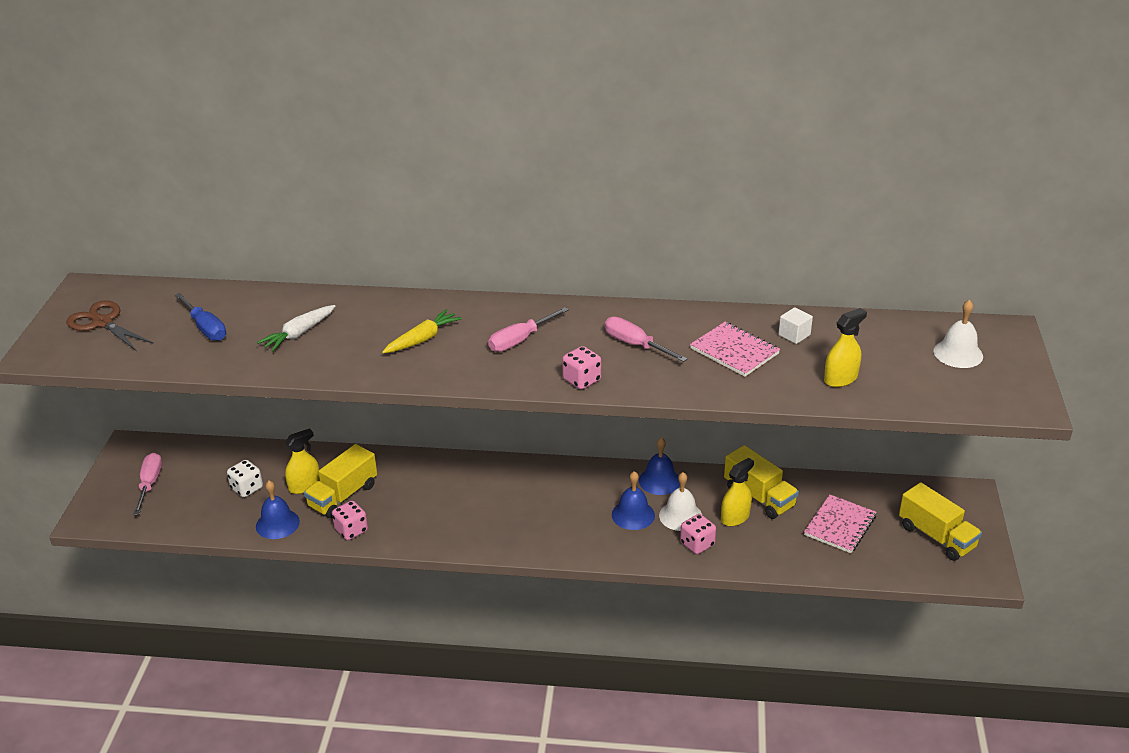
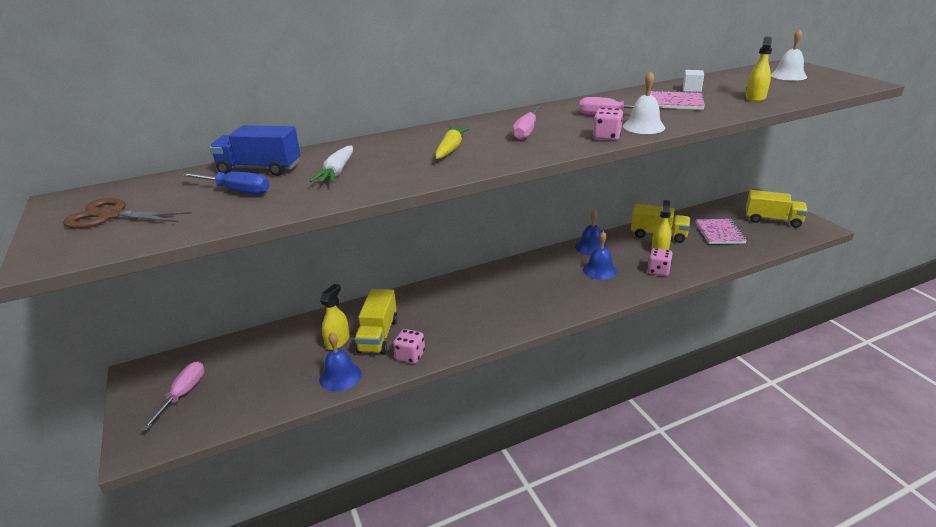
camera: 30 degrees left, 5 degrees down
(150, 484) = (183, 394): pink screwdriver -> pink screwdriver turned 45 degrees clockwise
(246, 304) = (259, 169): none -> blue truck
(247, 488) = (286, 362): white dice -> none
(680, 516) = (628, 260): white bell -> white bell (643, 127)

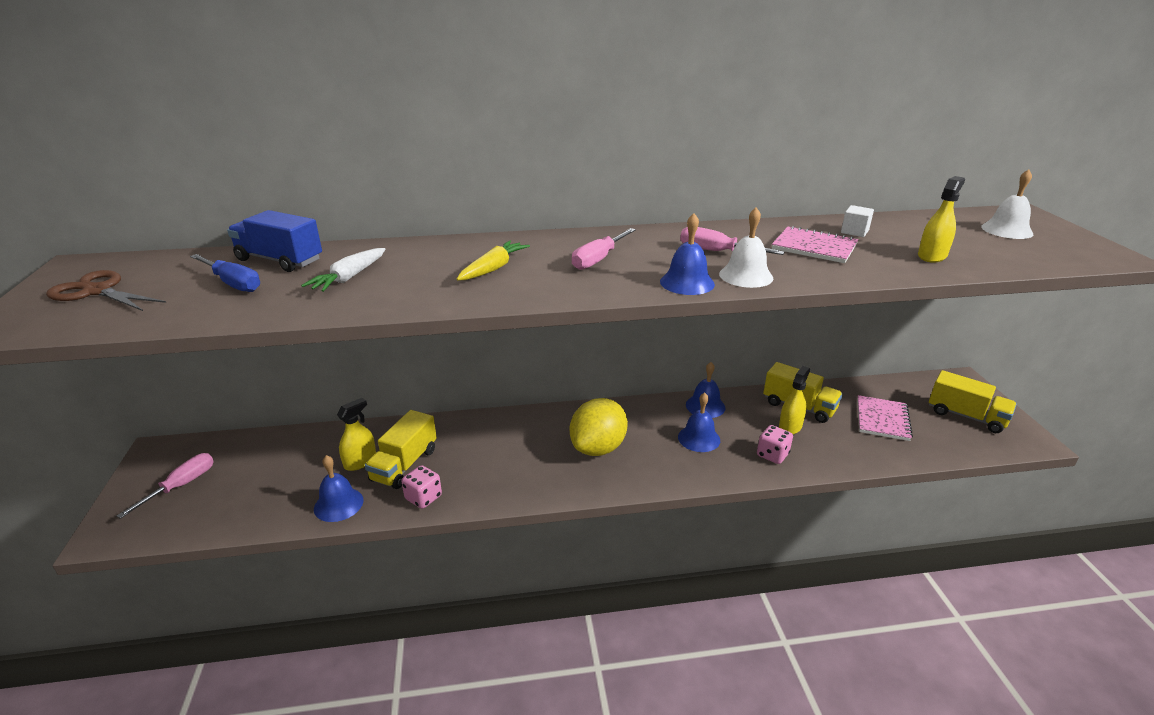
camera: 15 degrees right, 0 degrees up
(528, 292) = (598, 448): none -> yellow lemon
(606, 137) = (687, 282): pink dice -> blue bell

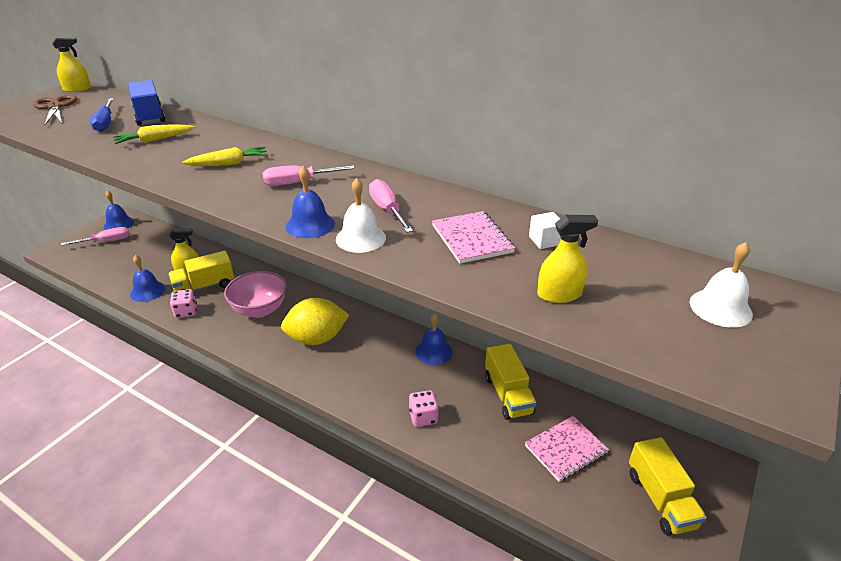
camera: 40 degrees right, 5 degrees up
(349, 278) = (154, 140): white carrot -> yellow carrot
(503, 454) = (260, 310): none -> pink bowl
(699, 438) = (390, 372): blue bell -> blue bell (119, 224)
(790, 426) = (473, 405): yellow spray bottle -> yellow spray bottle (77, 89)

